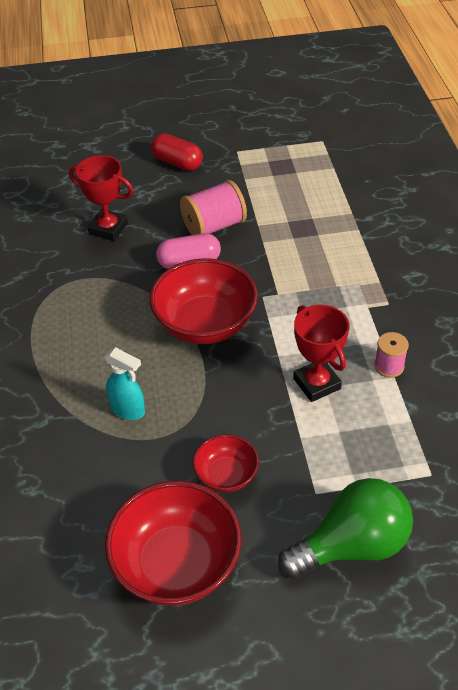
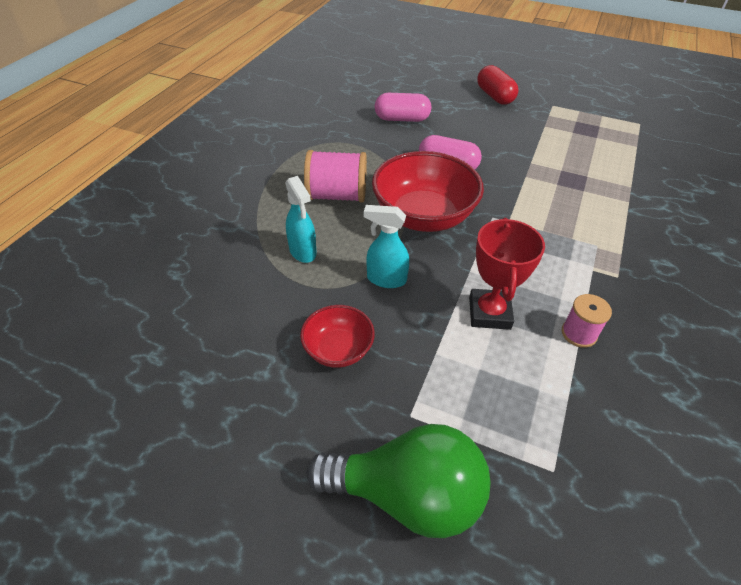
camera: 30 degrees right, 0 degrees up
(108, 228) = (402, 119): red trophy -> pink capsule
(177, 564) = (227, 404): red bowl -> none
(214, 226) = (490, 149): pink spool -> pink spool (337, 195)
(217, 397) = (386, 279): none -> turquoise spray bottle

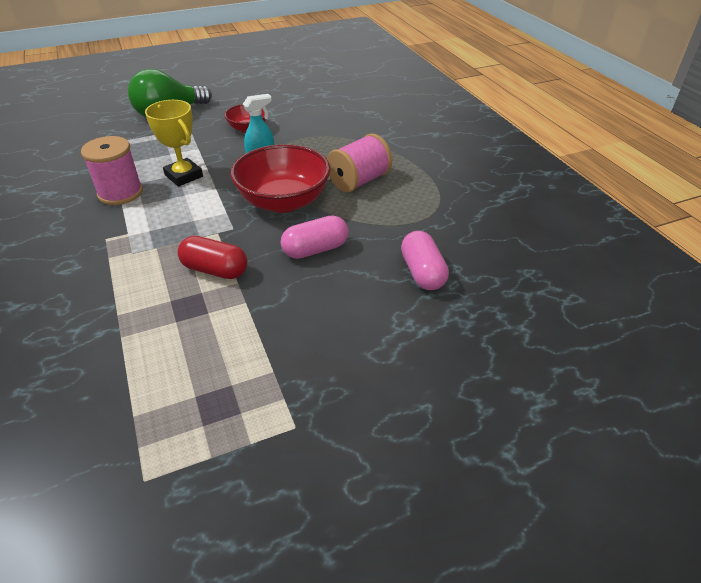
camera: 135 degrees right, 5 degrees down
(303, 252) = (326, 147): turquoise spray bottle -> none
(402, 119) = (422, 272): pink capsule -> pink capsule turned 60 degrees counterclockwise
(489, 313) = (184, 176): red trophy -> yellow trophy
(494, 96) = (382, 385): red capsule -> red capsule (215, 270)
(579, 333) = (120, 193): pink spool -> pink spool, size x1.73

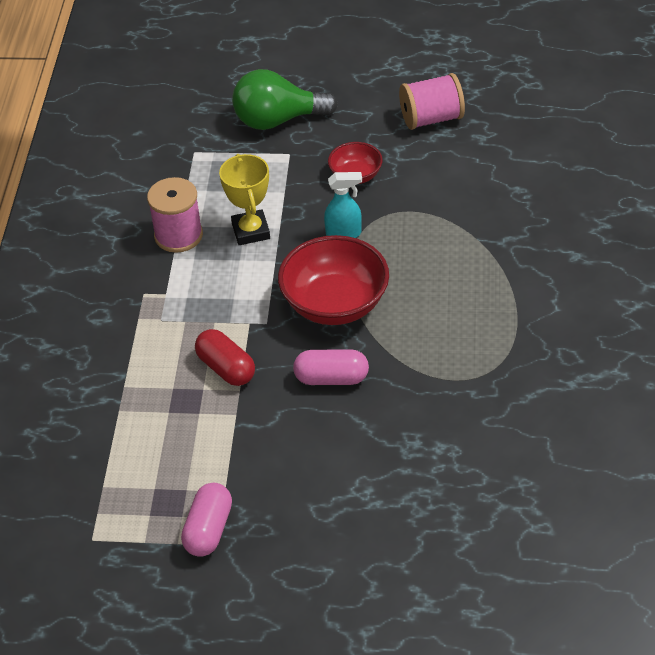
camera: 30 degrees right, 5 degrees up
(359, 181) = (432, 302): pink spool -> pink spool (431, 119)
(422, 272) = (417, 443): pink capsule -> pink capsule (208, 529)

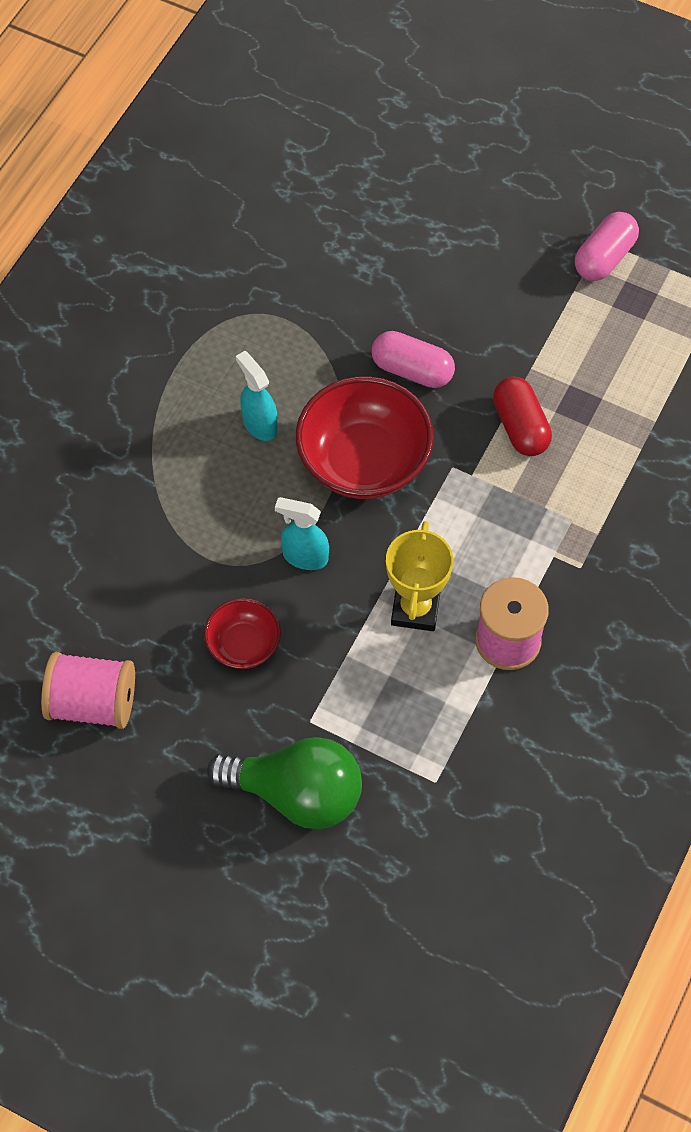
camera: 160 degrees left, 15 degrees up
(427, 300) = (259, 424): none -> turquoise spray bottle

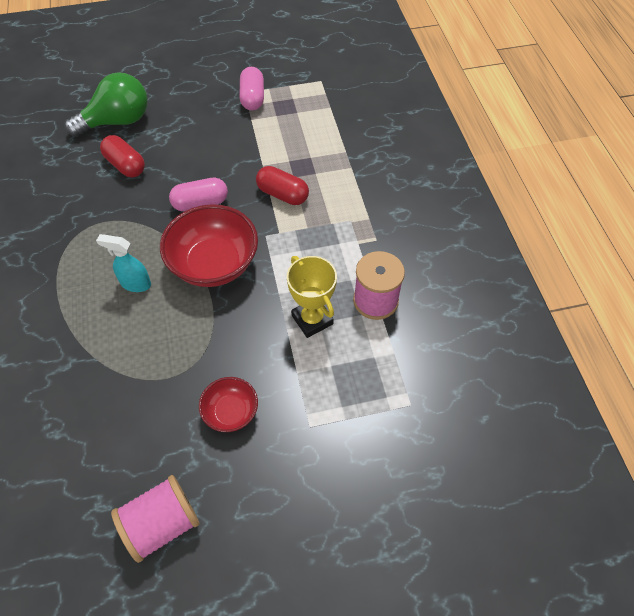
camera: 40 degrees left, 5 degrees down
(297, 793) = (340, 476): green light bulb -> green light bulb (117, 121)
(304, 556) = (224, 336): turquoise spray bottle -> none
(366, 255) = (125, 165): none -> red capsule

